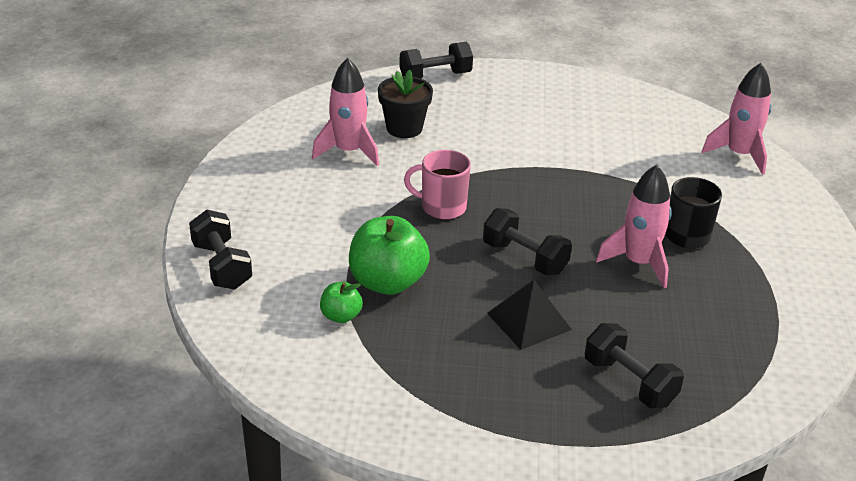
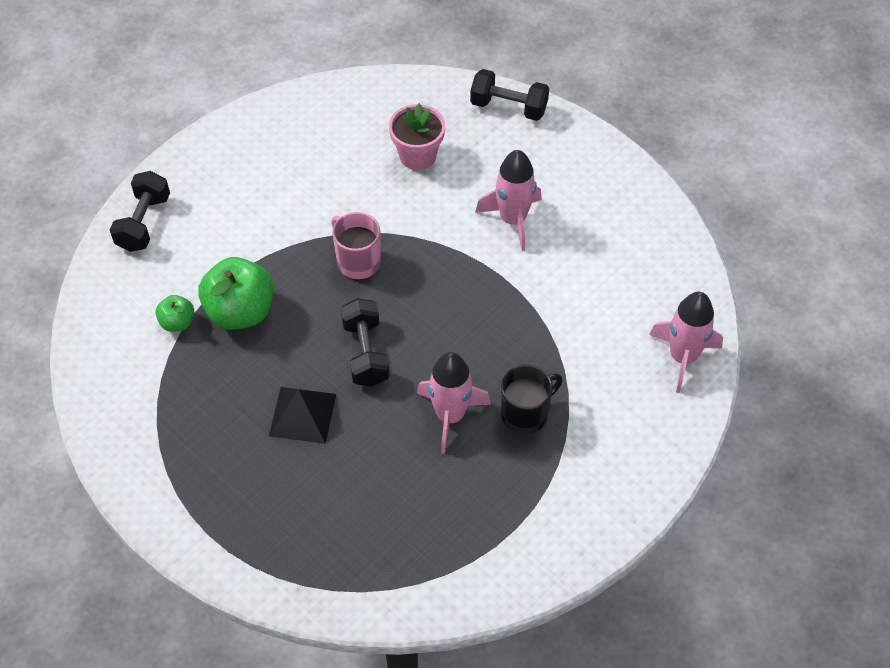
camera: 40 degrees right, 20 degrees up
(348, 151) = (346, 157): pink rocket -> pink rocket (513, 220)
(404, 128) = (417, 155): black flower pot -> pink flower pot
(629, 382) = (313, 518): black dumbbell -> none

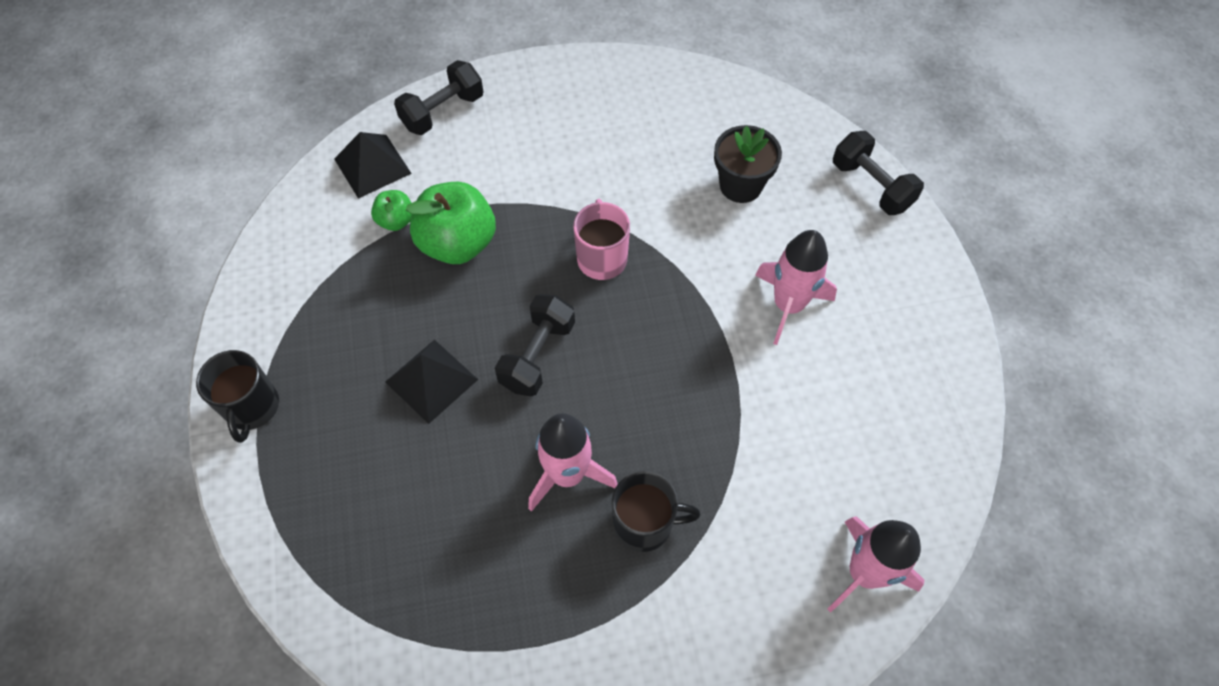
camera: 35 degrees right, 5 degrees up
(121, 293) = (372, 166): none -> black pyramid
(182, 513) = (252, 408): none -> black mug
(417, 155) = (740, 185): pink flower pot -> black flower pot

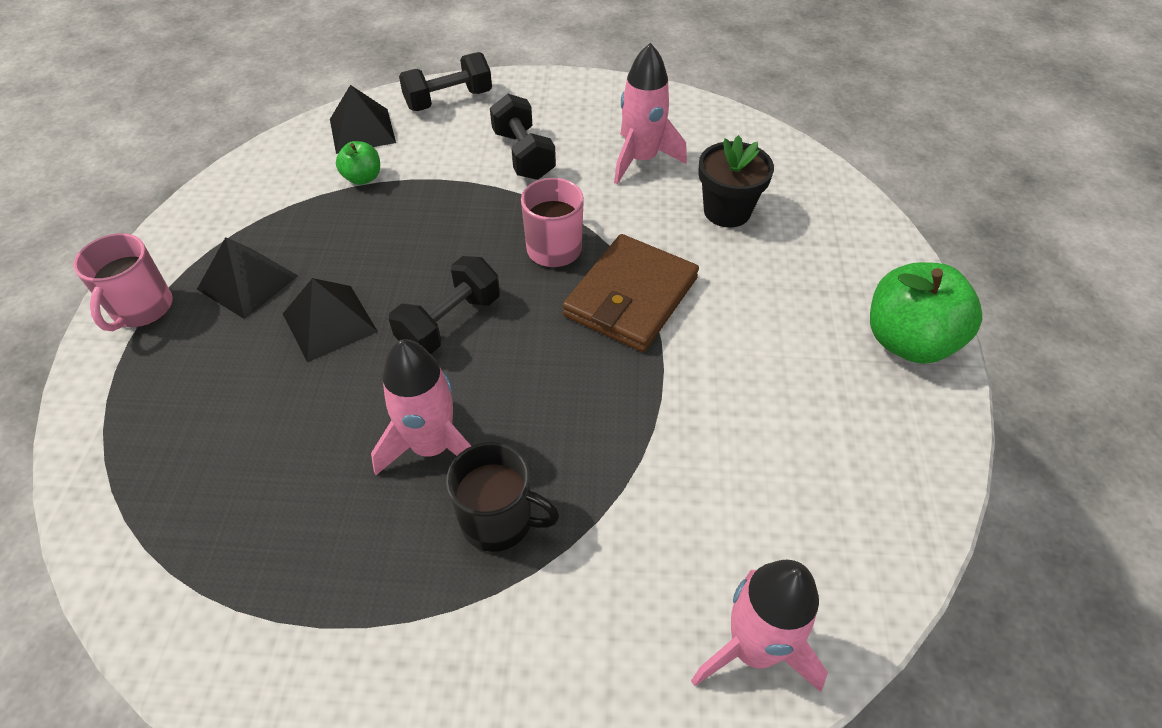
camera: 15 degrees right, 10 degrees down
(252, 408) = (142, 309): black mug -> pink mug
(338, 358) = (247, 282): none -> black pyramid
(458, 243) = (413, 207): green apple -> green apple (908, 341)
(684, 293) = (631, 297): none -> brown wallet
(788, 305) = (745, 331): pink rocket -> pink rocket (641, 159)
(871, 186) = (874, 237): black dumbbell -> black dumbbell (523, 155)

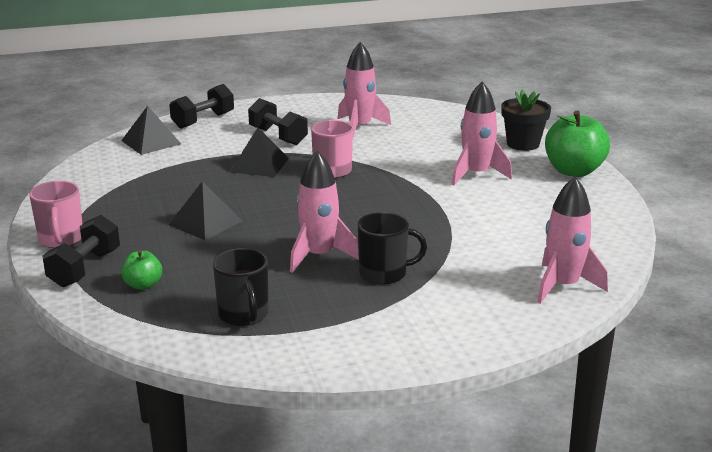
camera: 20 degrees left, 25 degrees down
(247, 282) = (129, 216): black pyramid -> black pyramid (259, 165)
(257, 558) = (244, 315): none -> black mug
(363, 178) = (171, 162): green apple -> green apple (143, 285)
(449, 322) = (288, 209): black dumbbell -> black dumbbell (85, 268)
(631, 297) = (397, 181): brown wallet -> none
(727, 211) = (431, 140): black flower pot -> black flower pot (523, 144)
(753, 310) = (476, 174): none -> pink rocket

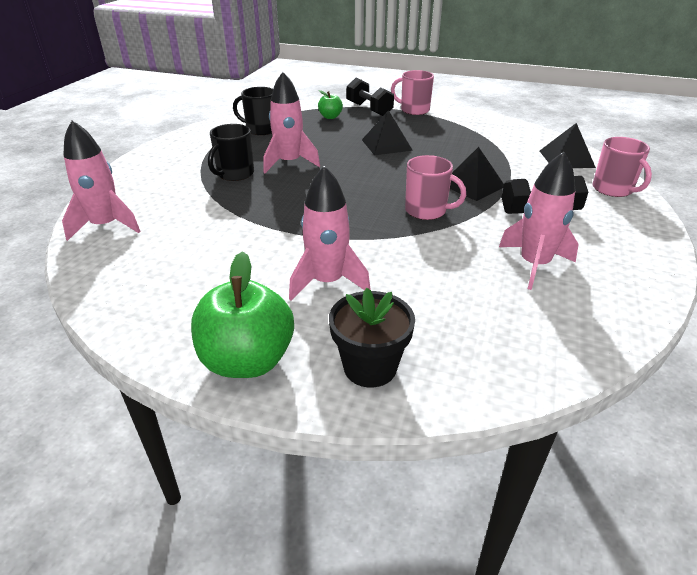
camera: 125 degrees right, 10 degrees up
(203, 120) = (613, 189): black dumbbell -> pink mug

